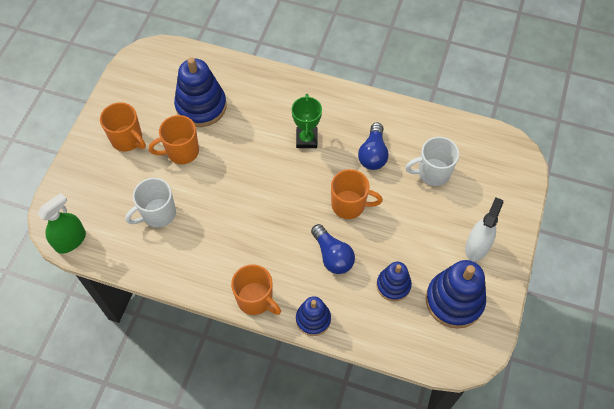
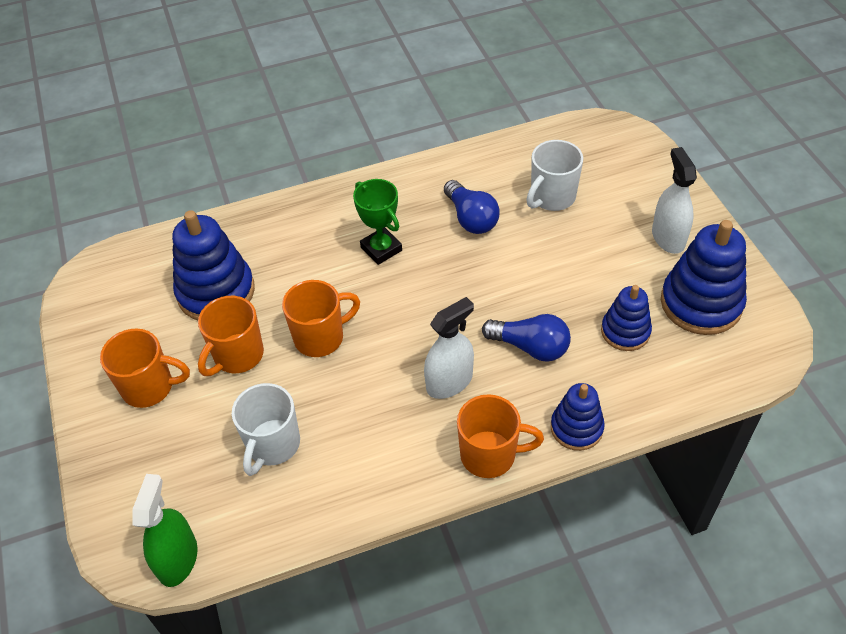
camera: 35 degrees left, 10 degrees down
(272, 244) = (449, 382): none -> white spray bottle
(349, 205) = (496, 284): orange mug -> orange mug (320, 337)

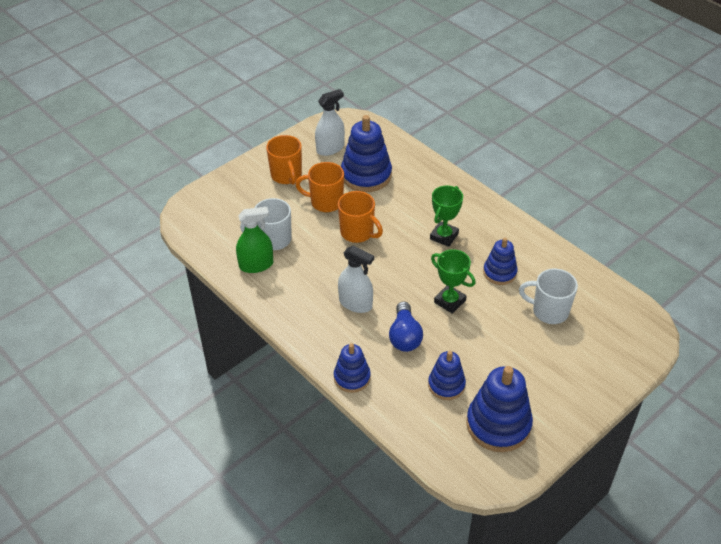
camera: 65 degrees right, 5 degrees down
(178, 559) = (189, 229): green spray bottle -> green spray bottle (256, 265)
(471, 218) = (499, 272): blue light bulb -> blue stacking toy
(490, 455) = (311, 339): orange mug -> none
(494, 281) = (449, 301): none -> green trophy
(668, 237) = (553, 390): white spray bottle -> white spray bottle (330, 148)

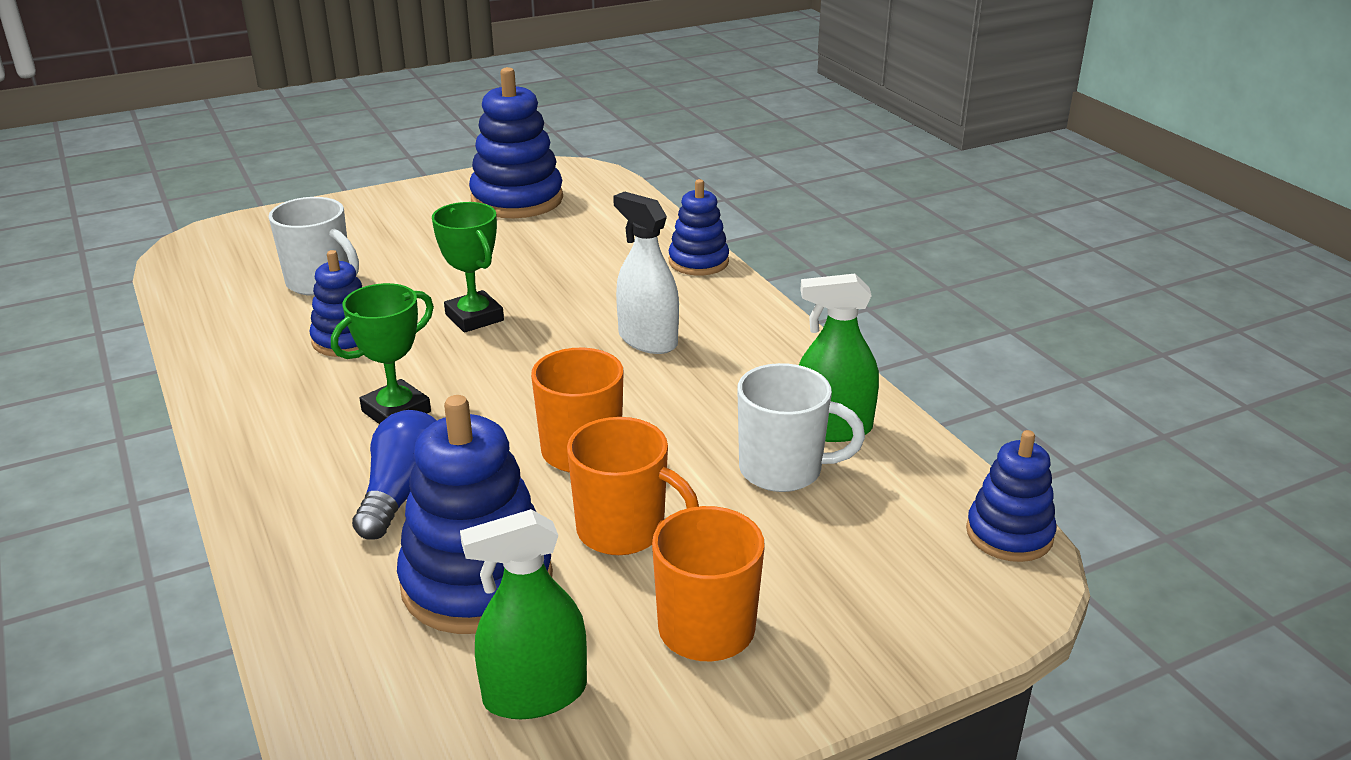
camera: 165 degrees left, 15 degrees down
(330, 148) = (535, 694): white spray bottle -> green spray bottle
(405, 336) = (585, 290): blue light bulb -> blue light bulb (404, 493)
(446, 385) = (559, 237): blue stacking toy -> blue stacking toy (1009, 534)

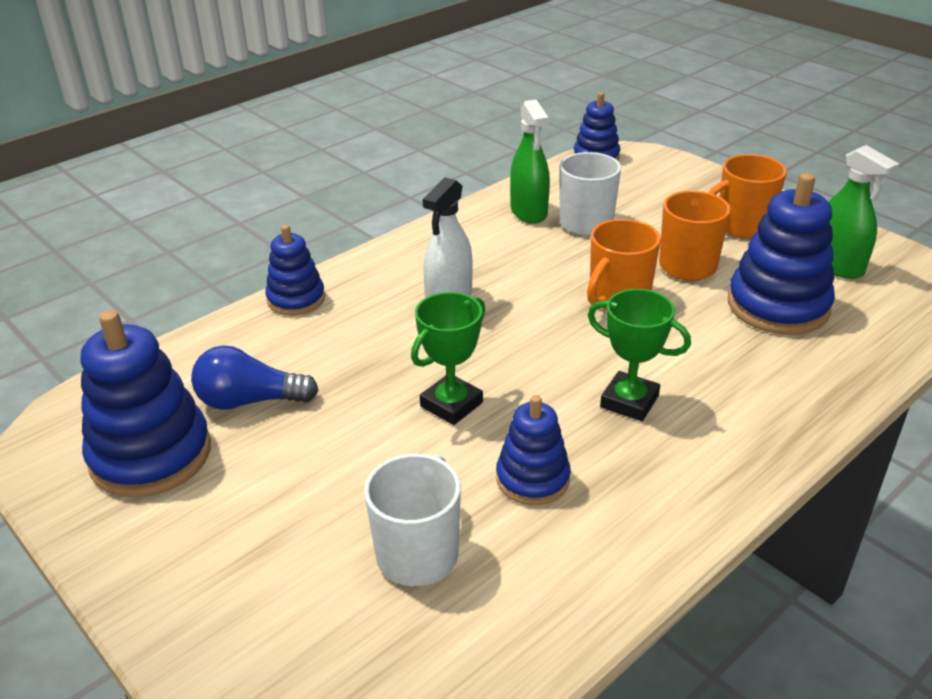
camera: 105 degrees left, 5 degrees up
(404, 493) = (723, 362): blue light bulb -> blue light bulb (249, 401)

